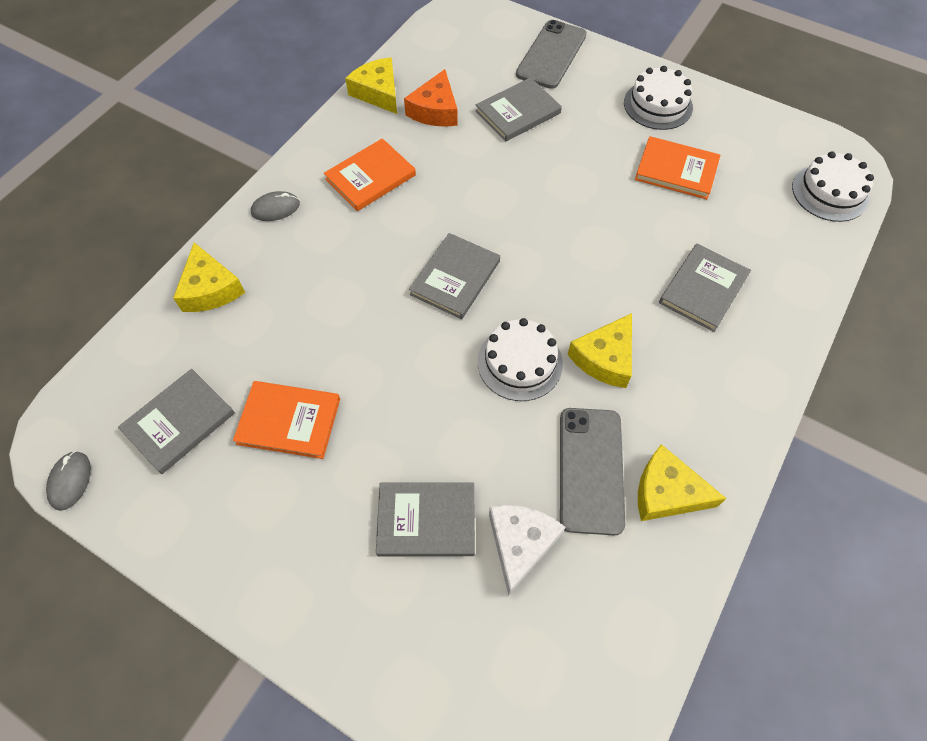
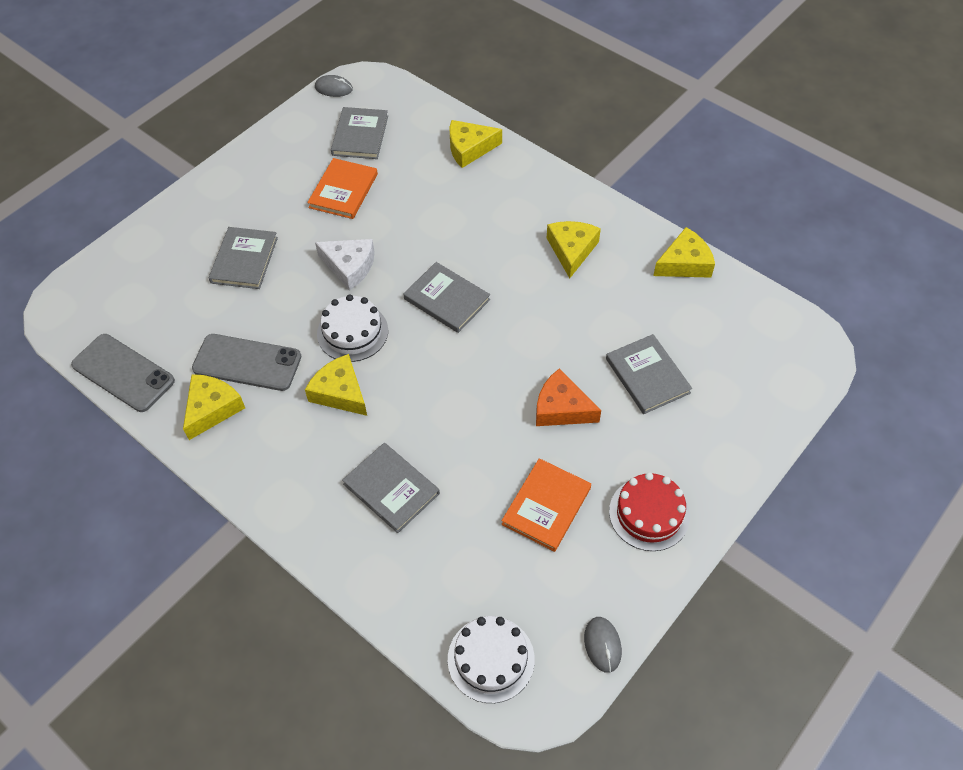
camera: 100 degrees right, 5 degrees down
(179, 422) = (360, 135): grey book -> grey book turned 45 degrees clockwise
(275, 208) = (545, 186): grey mouse -> grey mouse (602, 645)
(370, 177) = (571, 250): orange book -> yellow cheese
(435, 110) = (656, 306): orange cheese -> orange cheese (561, 408)
(520, 544) = (208, 310): white cheese -> white cheese (349, 266)
(551, 55) = (739, 423): grey phone -> grey phone (123, 373)
(658, 105) = (649, 513): white cake -> red cake

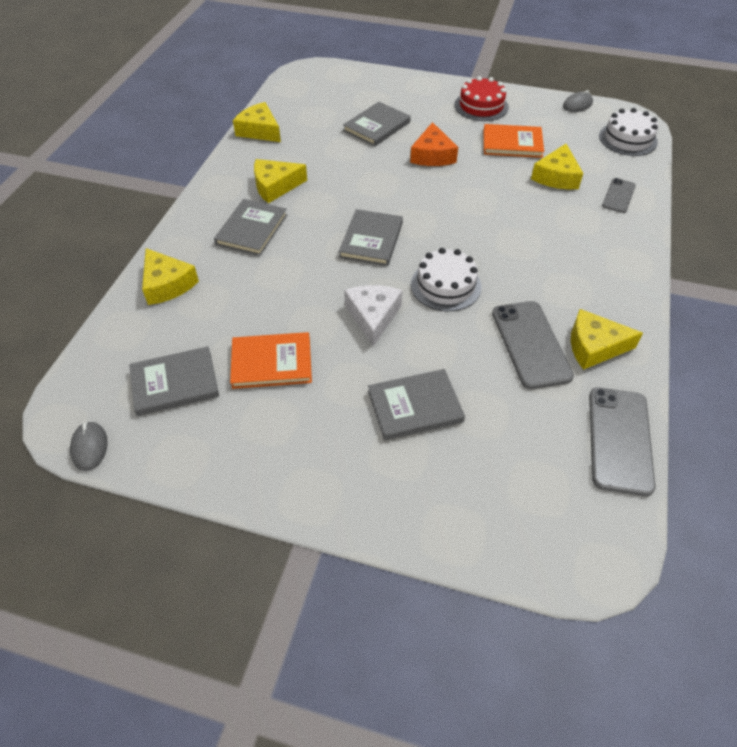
camera: 115 degrees left, 5 degrees down
(340, 392) = (510, 270): yellow cheese -> yellow cheese (556, 177)
(387, 566) = (618, 196): none -> grey phone
(391, 489) = (564, 213): grey book -> grey book (251, 229)

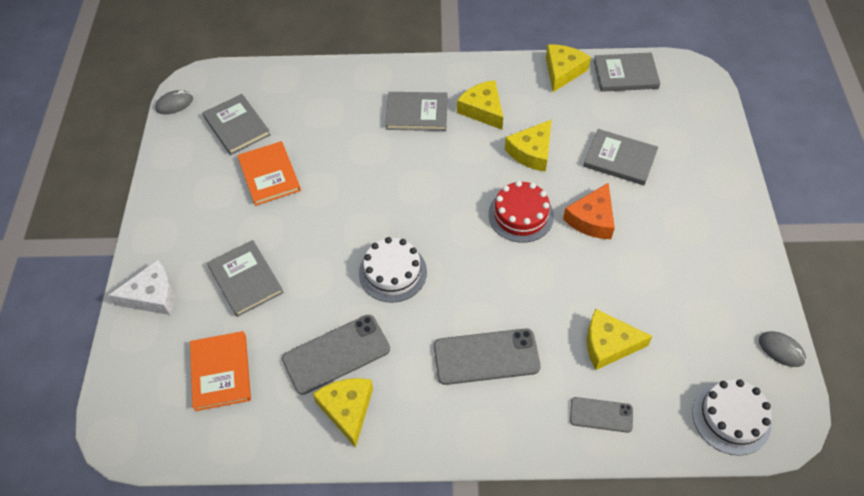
camera: 75 degrees right, 5 degrees up
(167, 284) = (333, 85): yellow cheese -> yellow cheese (531, 152)
(371, 240) = (435, 201): grey book -> grey book (625, 74)
(373, 316) = (337, 227): white cheese -> white cheese (152, 295)
(432, 155) = (592, 219): orange cheese -> orange cheese turned 45 degrees counterclockwise
(481, 106) = (716, 245): red cake -> red cake (521, 215)
(512, 143) = (653, 290): orange book -> orange book (221, 372)
(620, 440) = (240, 440): grey phone -> grey phone (486, 357)

